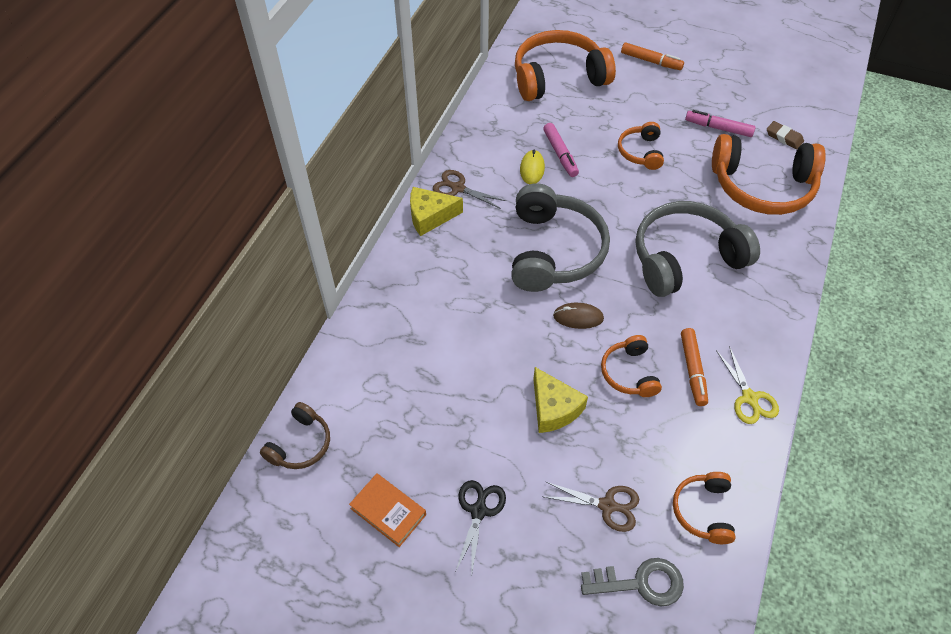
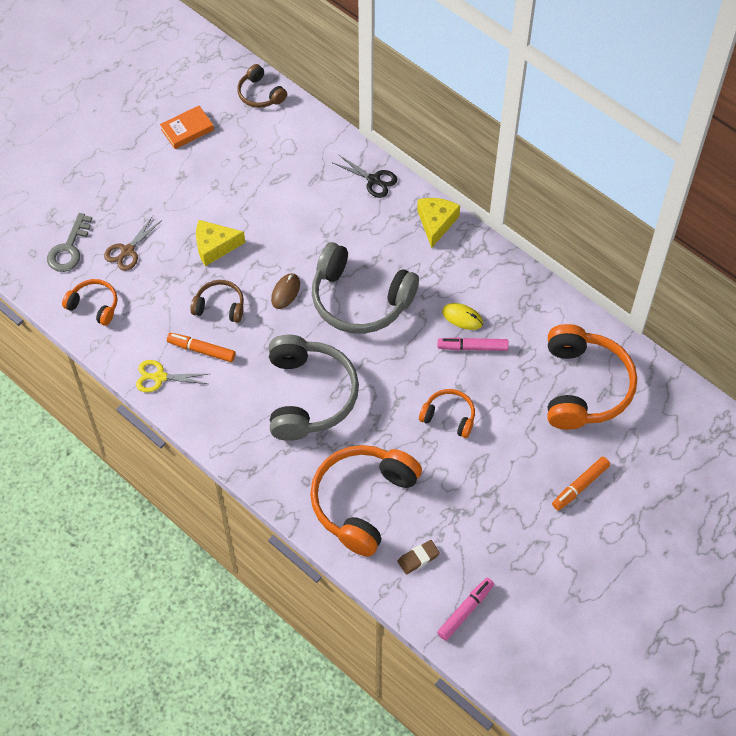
camera: 110 degrees right, 5 degrees up
(457, 188) = (461, 252): brown scissors -> none
(479, 510) = (162, 178): black scissors -> black scissors (374, 180)
(629, 373) = (220, 306): orange headphones -> brown headphones
(718, 128) = (455, 502): pink marker -> pink marker (465, 611)

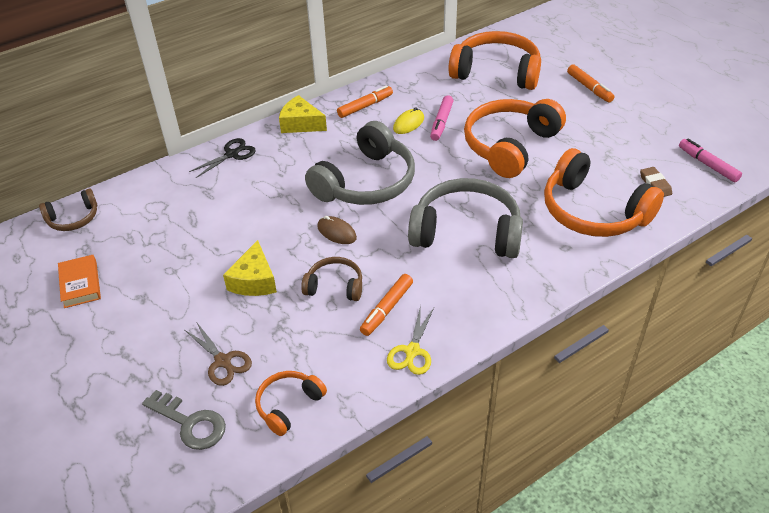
camera: 75 degrees left, 15 degrees down
(220, 306) = (335, 286): brown headphones -> brown headphones turned 75 degrees clockwise
(449, 417) = (510, 146): orange headphones -> orange headphones, size x1.97
(482, 272) = (365, 106): none -> orange marker

